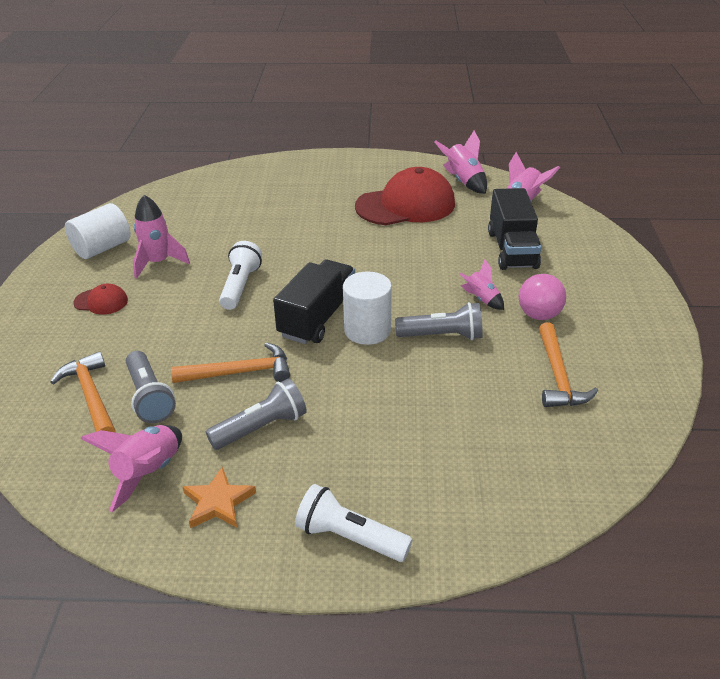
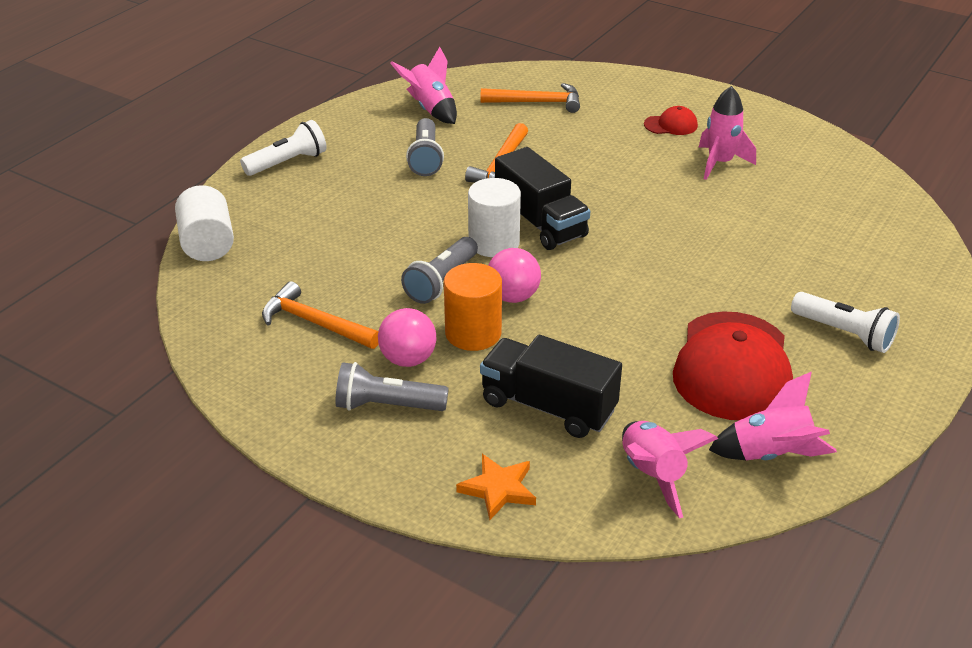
camera: 120 degrees right, 0 degrees up
(101, 302) = (671, 125): red cap -> red cap turned 135 degrees counterclockwise
(102, 248) = (775, 140): white cylinder -> white cylinder (207, 244)
(149, 397) = (511, 123): grey flashlight -> grey flashlight (387, 406)
(218, 502) = (374, 127): orange star -> orange star (498, 489)
(240, 286) = (636, 196): white flashlight -> white flashlight (844, 333)
(424, 297) = (513, 296): none -> pink ball
(481, 299) = (473, 333): pink rocket -> orange cylinder

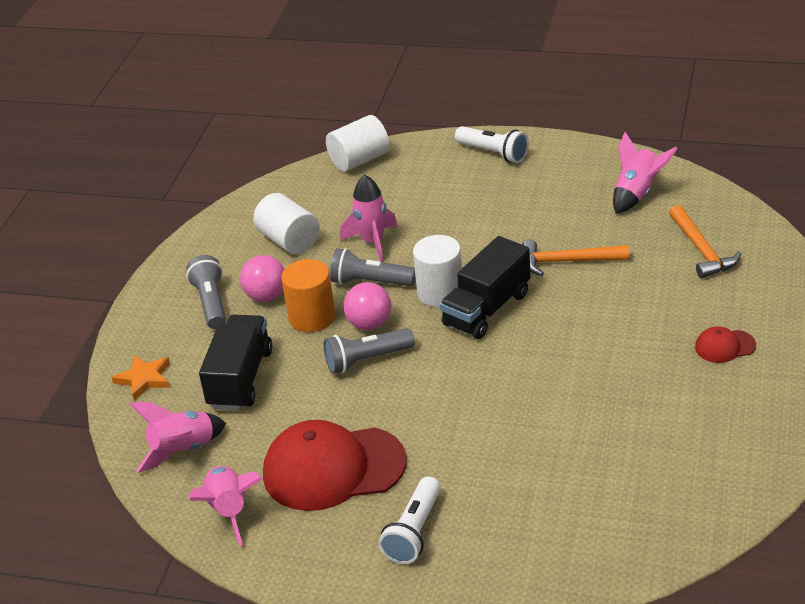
camera: 75 degrees right, 0 degrees up
(315, 323) = (289, 241): orange hammer -> white cylinder
(426, 158) = (550, 218): grey flashlight -> grey flashlight (367, 360)
(671, 125) = (725, 346): red cap -> red cap turned 105 degrees clockwise
(720, 163) = (670, 396): pink rocket -> pink rocket (373, 242)

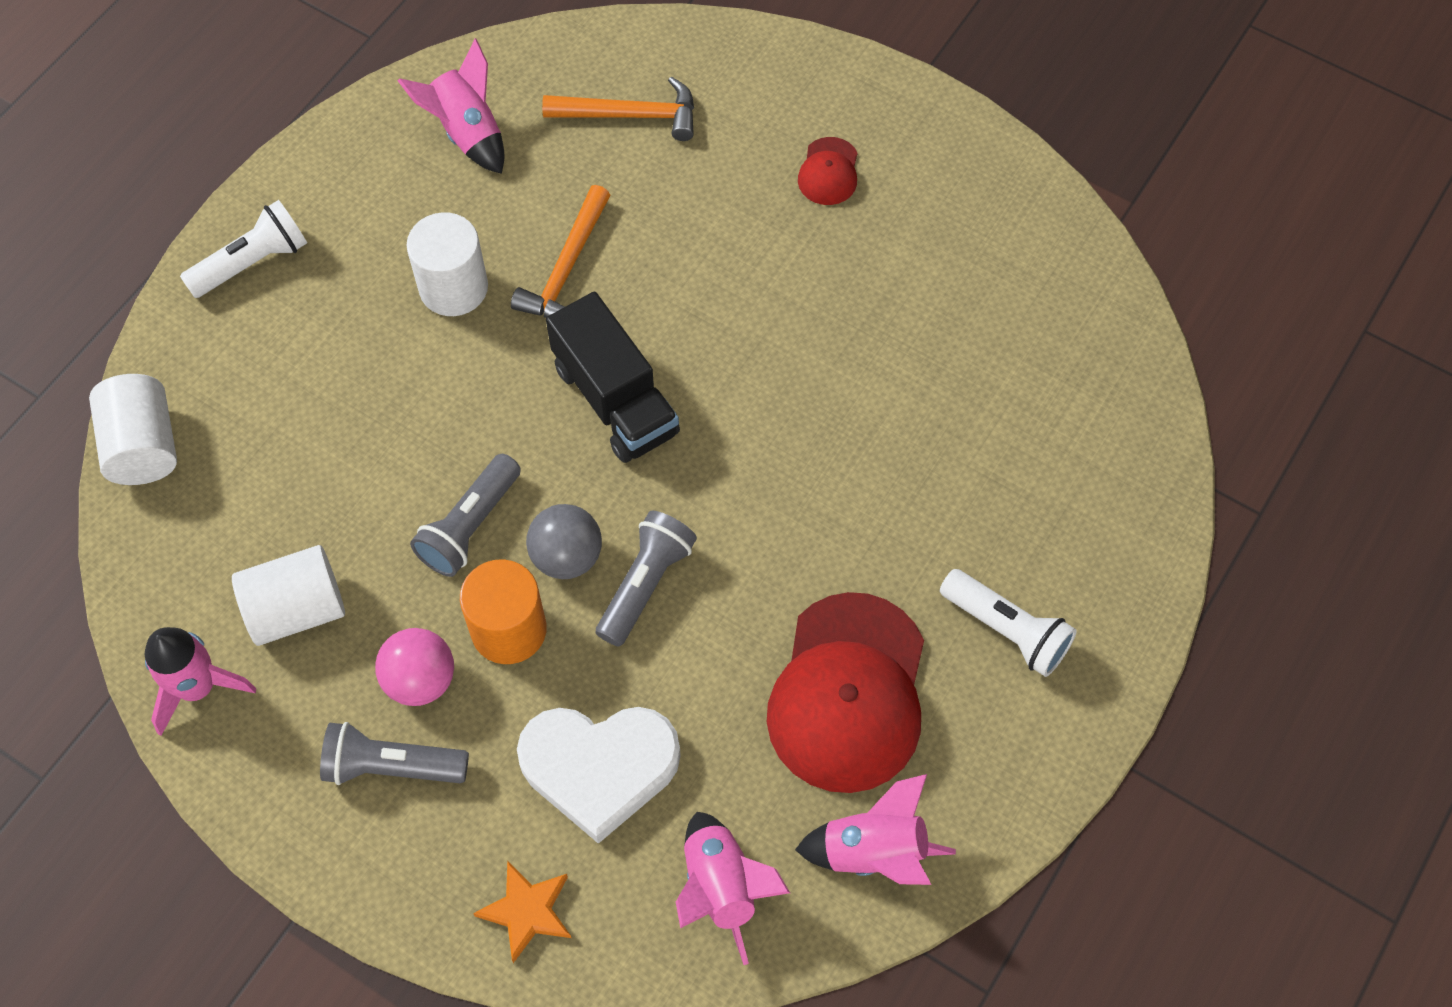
camera: 75 degrees left, 25 degrees up
(240, 379) = (599, 767): black truck -> white heart
(367, 360) = (645, 584): grey flashlight -> grey flashlight turned 150 degrees counterclockwise
(369, 324) = (566, 557): pink ball -> grey ball
(373, 242) = (374, 493): pink rocket -> pink rocket (198, 687)
(440, 293) = (547, 444): white cylinder -> white cylinder (453, 288)

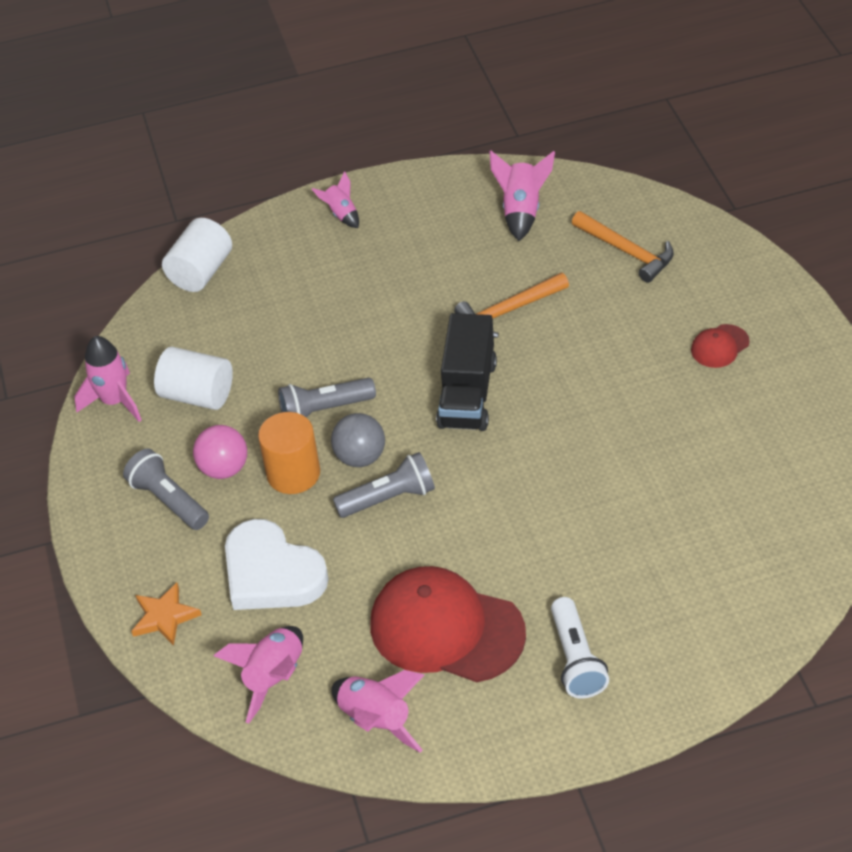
camera: 45 degrees right, 15 degrees down
(252, 263) = (341, 214): white flashlight -> pink rocket
(453, 288) = (435, 286): white cylinder -> none
(848, 693) = (446, 629): red cap -> red cap turned 60 degrees clockwise

